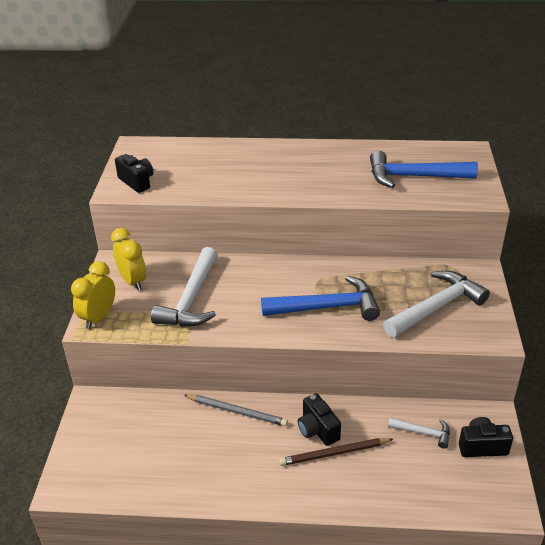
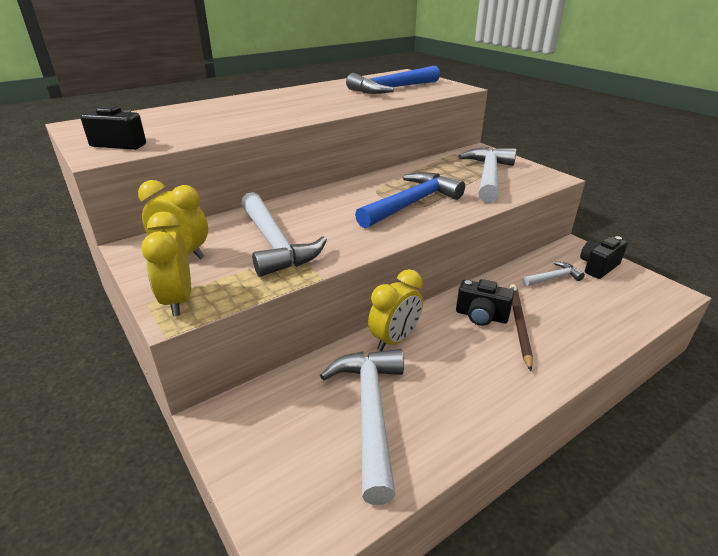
camera: 40 degrees left, 5 degrees down
(167, 449) = (370, 413): none -> white hammer
(236, 411) = (394, 340): grey pencil -> yellow clock
(334, 453) = (519, 325): brown pencil -> brown pencil turned 150 degrees clockwise

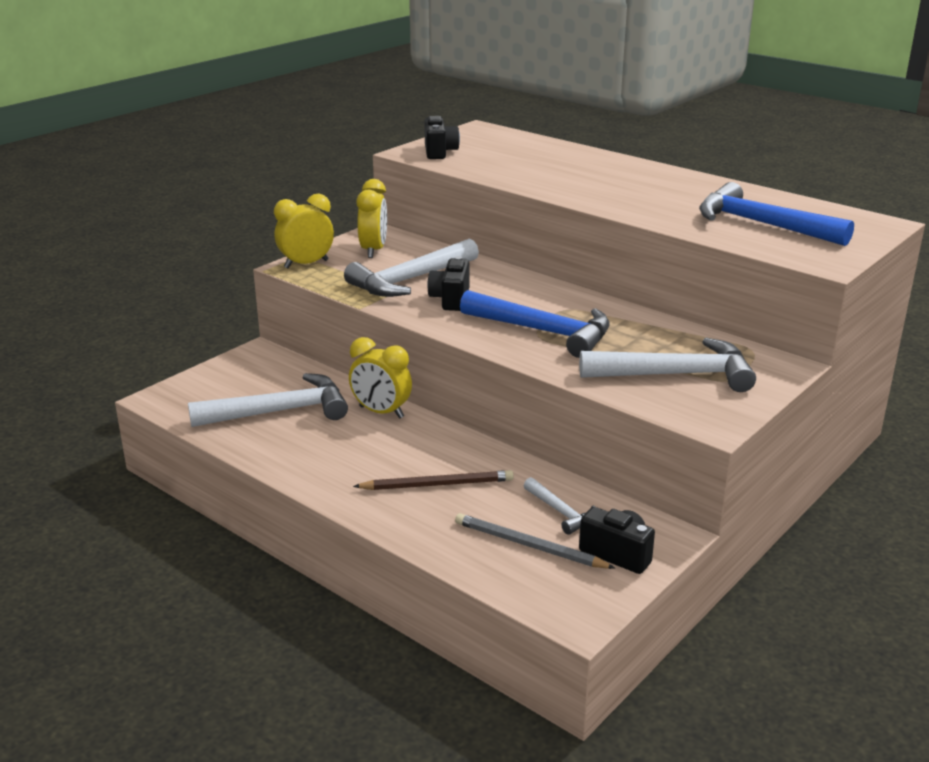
camera: 75 degrees right, 5 degrees down
(481, 316) = (444, 459): black camera -> black camera (450, 299)
(597, 297) = (529, 546): none -> grey pencil

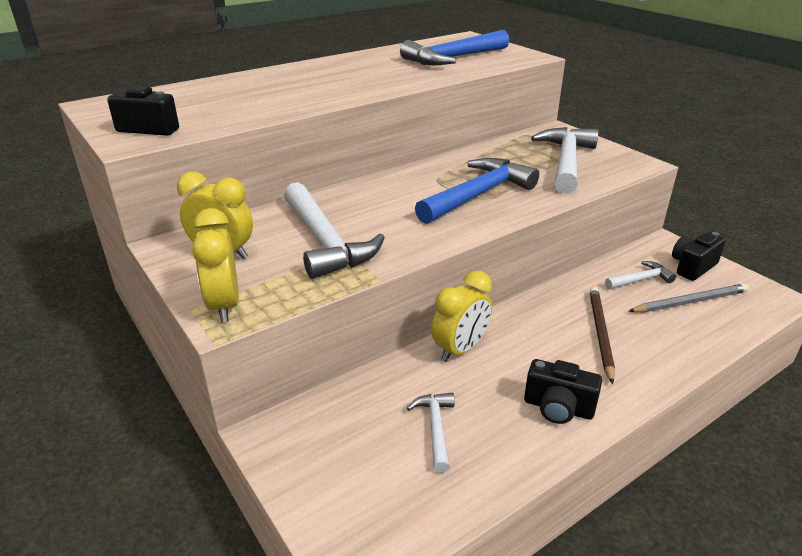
camera: 75 degrees left, 5 degrees up
(279, 412) = (436, 429): white hammer -> white hammer, size x0.50
(450, 299) = (387, 226): black camera -> black camera (558, 408)
(529, 546) = (689, 302): grey pencil -> grey pencil turned 150 degrees counterclockwise

